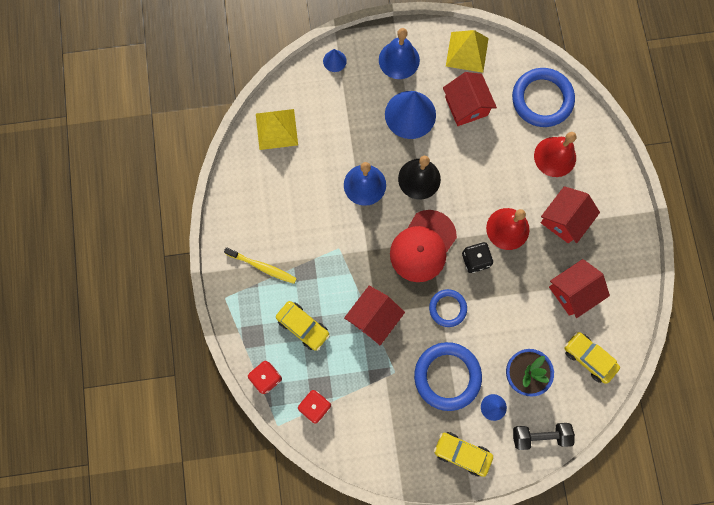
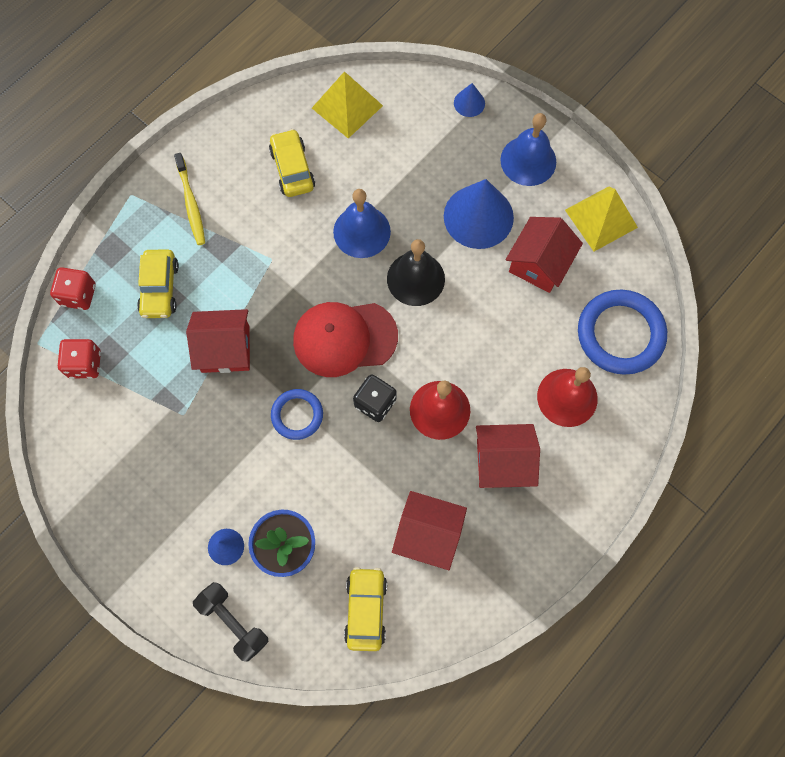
camera: 50 degrees right, 5 degrees down
(447, 376) = (221, 471): blue ring -> none
(462, 453) = (148, 551): yellow car -> yellow car (292, 169)

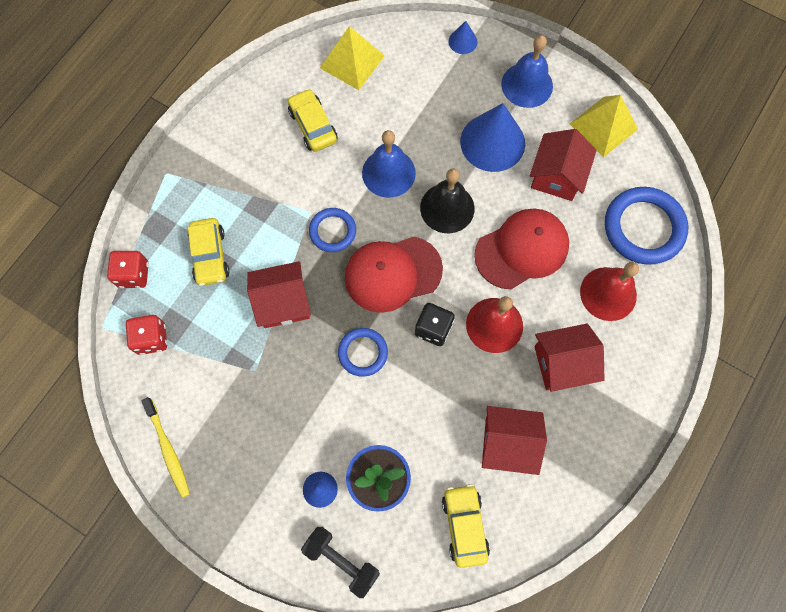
camera: 10 degrees left, 0 degrees up
(191, 203) = (224, 172): yellow toothbrush -> yellow toothbrush (168, 449)
(291, 283) = (332, 231): none -> blue ring
(485, 335) = (522, 249): none -> red cap

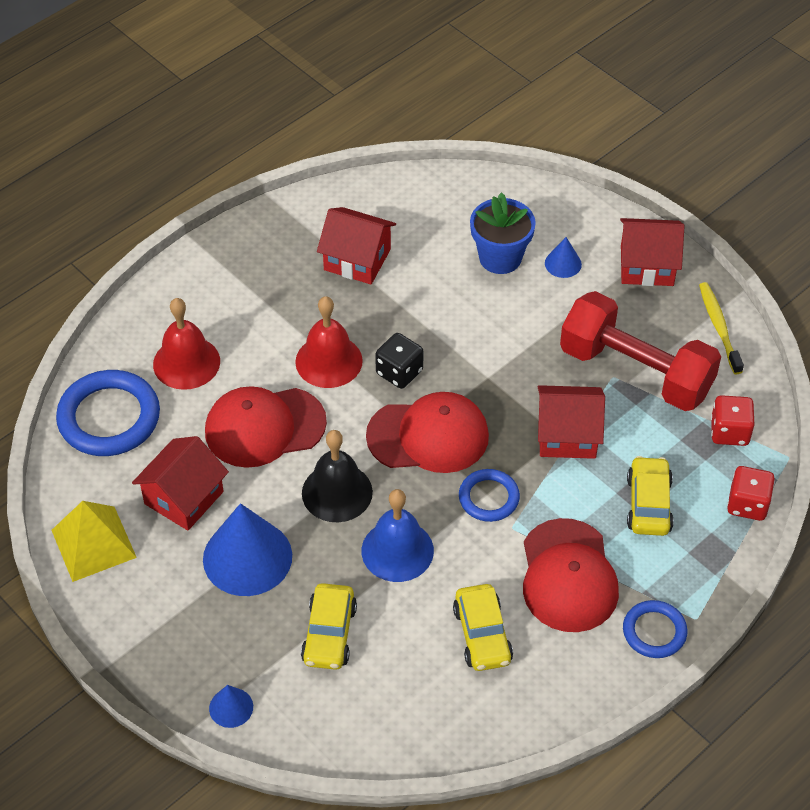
camera: 165 degrees left, 20 degrees down
(236, 381) = (635, 371): none -> red dumbbell
(261, 183) = (568, 576): none -> red cap
(341, 560) = (554, 208): black dumbbell -> none
(352, 61) = (402, 715): yellow pyramid -> none
(363, 353) = (486, 367): blue ring -> blue ring (654, 631)
(464, 525) = (425, 209): yellow car -> yellow car (329, 634)
(527, 85) = (168, 622): blue bell -> none
(562, 363) = (269, 311): red house -> red house (647, 265)

